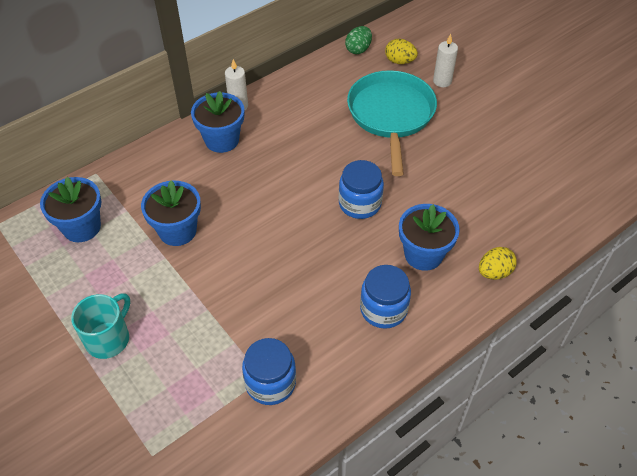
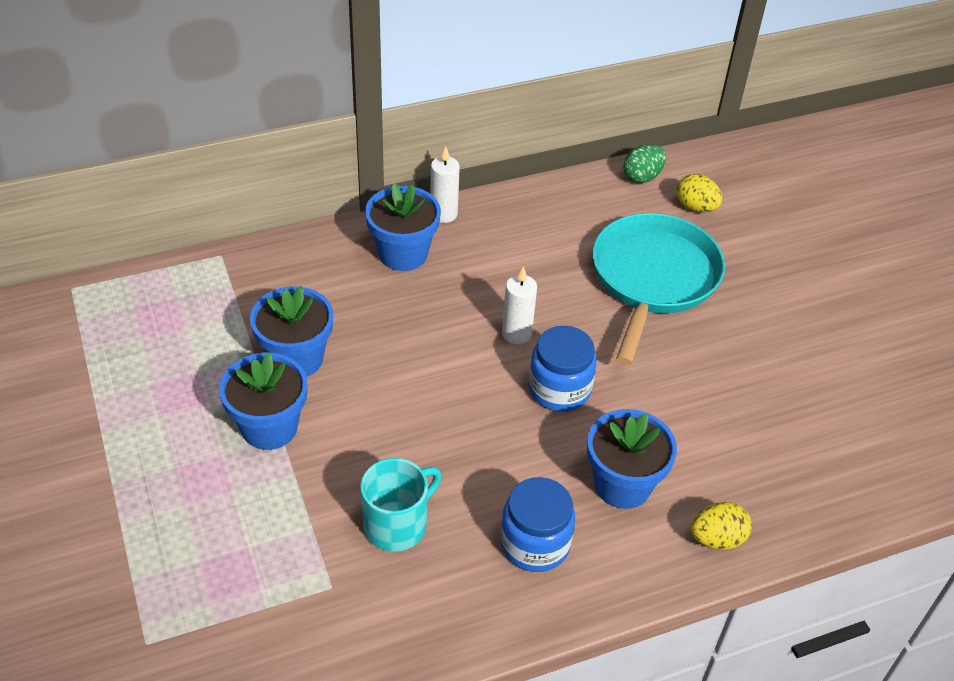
camera: 15 degrees right, 5 degrees down
(81, 227) = (175, 320): blue flower pot -> blue flower pot (269, 427)
(108, 338) = (151, 474): turquoise mug -> turquoise mug (397, 524)
(270, 383) = (339, 597): blue jar -> none
(442, 81) = (747, 250): white candle -> white candle (516, 333)

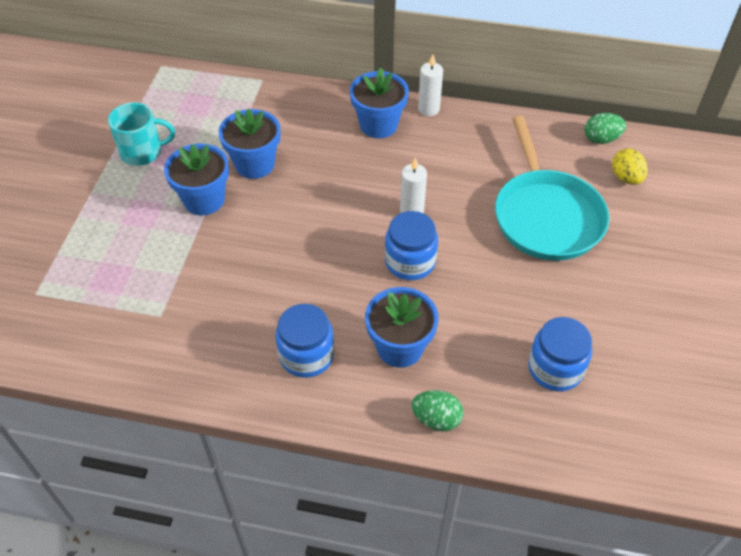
camera: 35 degrees right, 5 degrees up
(397, 524) = (230, 298): turquoise mug -> turquoise mug (143, 152)
(653, 279) = (546, 216): turquoise pan -> turquoise pan turned 120 degrees clockwise
(717, 539) = (436, 419): yellow egg -> green egg
(782, 429) = (555, 369): none -> blue jar

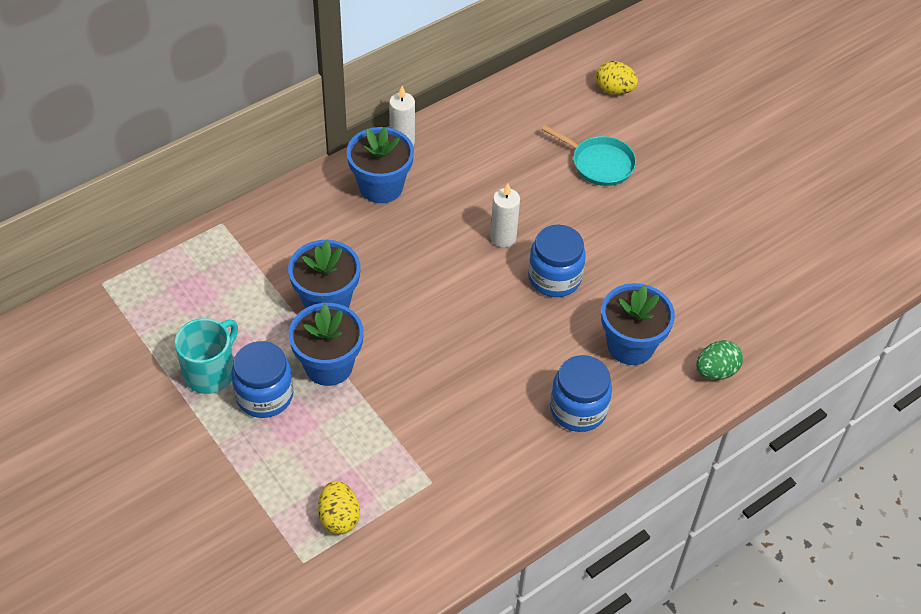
camera: 50 degrees left, 0 degrees up
(86, 287) = (339, 517): none -> yellow egg
(546, 216) = (599, 163): turquoise pan -> turquoise pan, size x0.54
(555, 369) = (740, 271): blue jar -> blue jar (264, 395)
(601, 139) = (560, 70): green egg -> none

